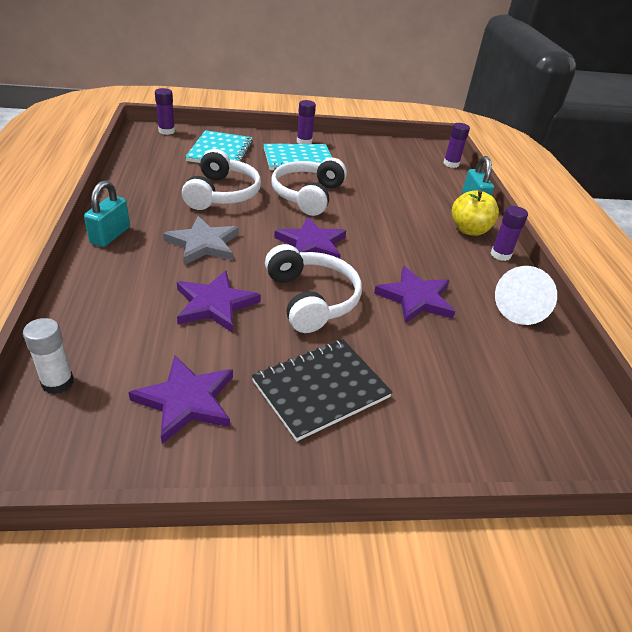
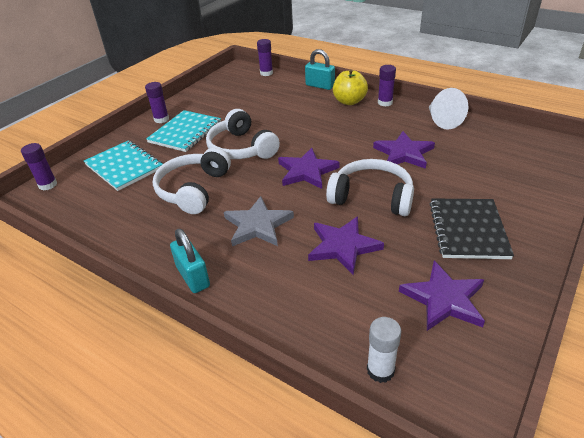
camera: 45 degrees left, 0 degrees up
(222, 194) = (193, 189): white headphones -> white headphones turned 120 degrees counterclockwise

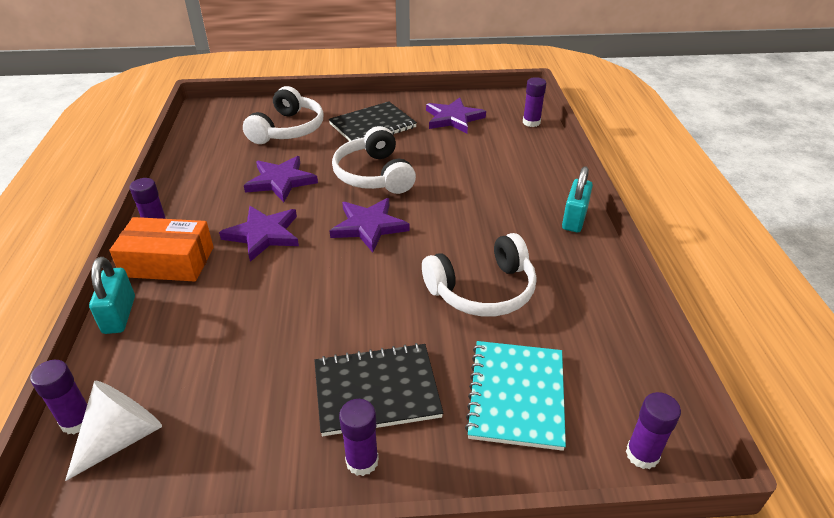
camera: 130 degrees left, 0 degrees up
(185, 132) = (376, 390): turquoise notebook -> black notebook
(241, 148) = (367, 300): white headphones -> white headphones (288, 129)
(257, 225) = (480, 217): grey star -> none
(343, 246) = (452, 167): purple star -> purple star (263, 234)
(349, 101) = (168, 262): yellow apple -> orange box
(380, 370) = (531, 122): white glue stick -> purple glue stick
(442, 120) = (187, 178): white cone -> white cone (122, 437)

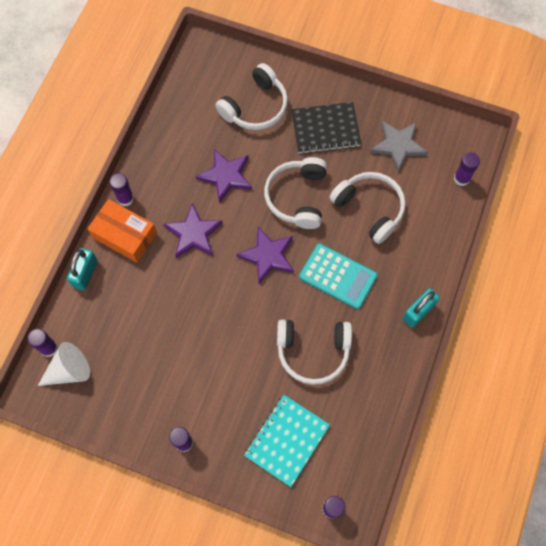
camera: 25 degrees right, 30 degrees up
(376, 390) = (211, 400): black notebook -> none
(453, 118) = (398, 145): purple star -> grey star
(458, 163) = (369, 209): none -> white headphones
(463, 219) = (338, 276): none -> turquoise calculator

